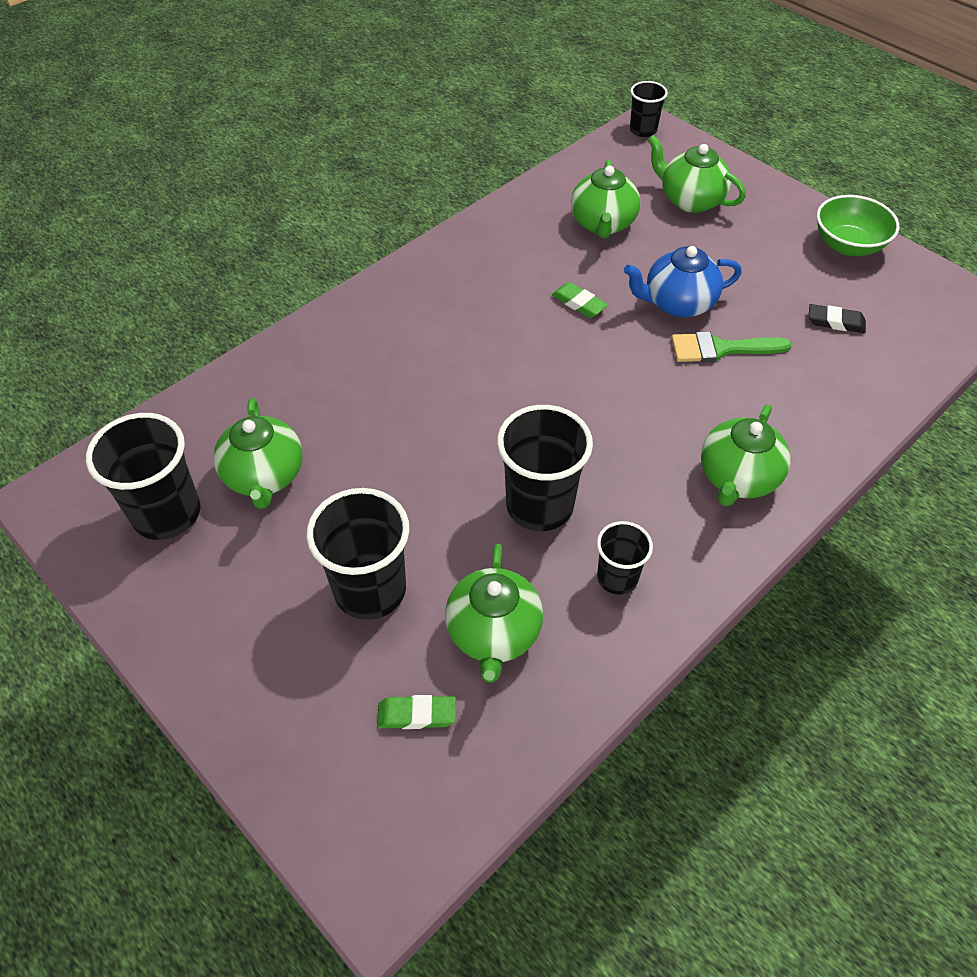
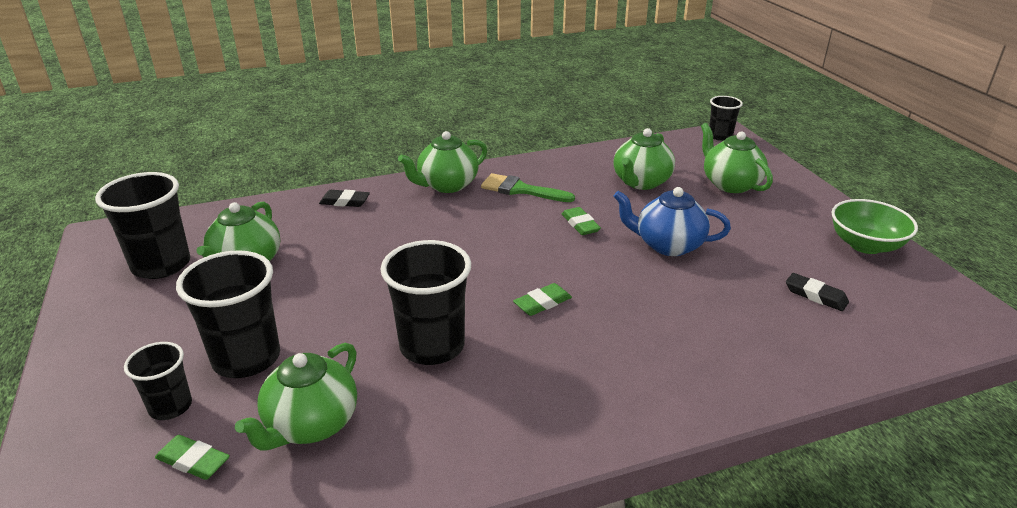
camera: 25 degrees right, 20 degrees down
(304, 353) = (345, 202): none -> black eraser
(607, 417) = (542, 303): none -> green eraser
(617, 578) = (453, 422): black cup -> black cup (170, 407)
(721, 349) = (685, 285): green brush -> green brush (521, 190)
(737, 478) = (629, 383): green teapot -> green teapot (447, 185)

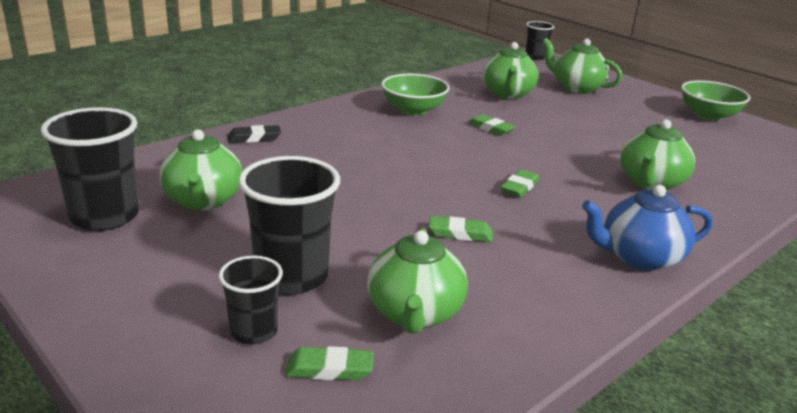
camera: 25 degrees left, 5 degrees down
(432, 346) = (460, 234): black cup -> green eraser
(447, 185) = (342, 114): green teapot -> green teapot (650, 183)
(521, 190) = (413, 110): green brush -> green bowl
(668, 245) = (574, 134): blue teapot -> blue teapot (639, 257)
(815, 295) = (710, 151): black eraser -> none

